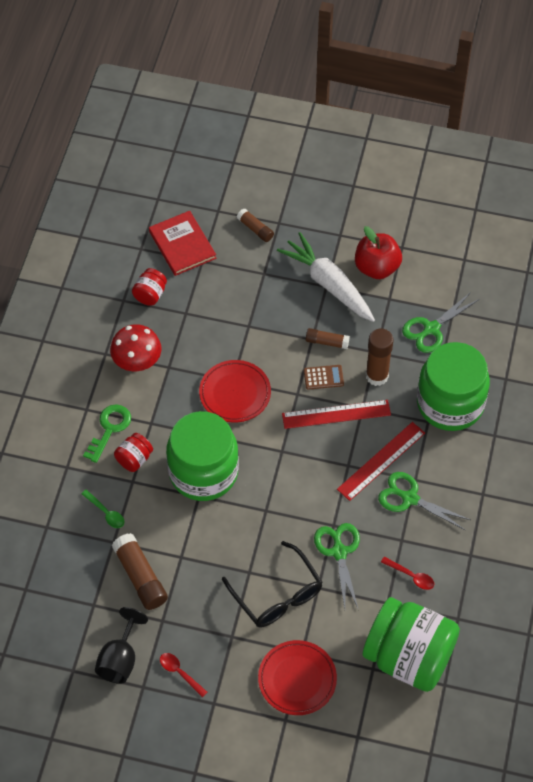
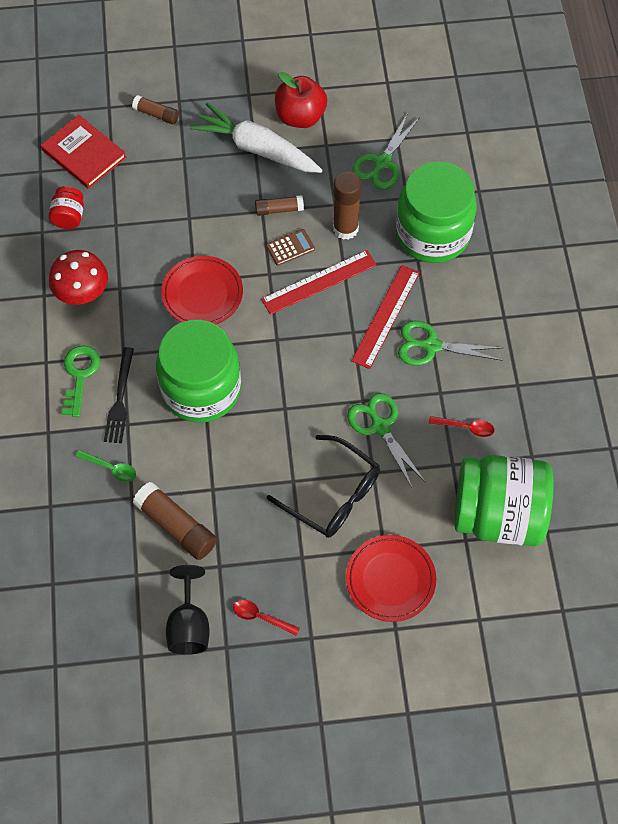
camera: 20 degrees left, 5 degrees up
(134, 459) = (120, 399): red jar -> black fork

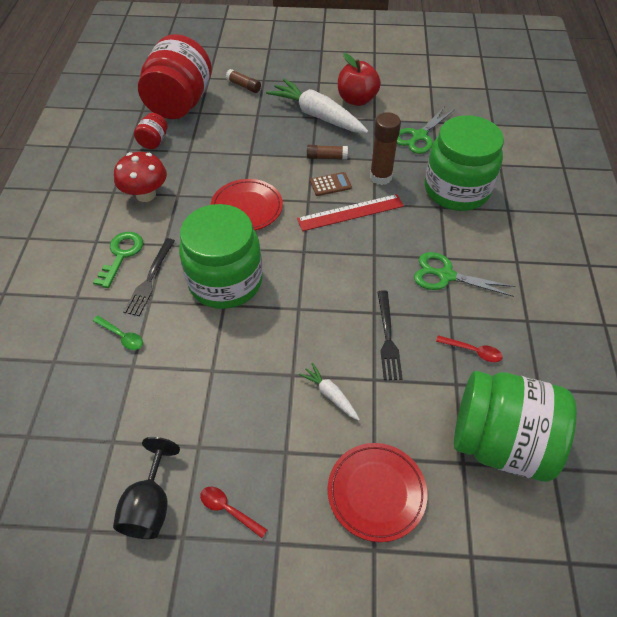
camera: 10 degrees right, 10 degrees down
(84, 154) = (180, 103): red book -> red jar
(176, 526) = (167, 399): brown glue stick -> none
(333, 495) = (330, 395): black glasses -> white carrot
(380, 427) = (387, 338): green scissors -> black fork
(386, 316) = (406, 246): red ruler -> none

